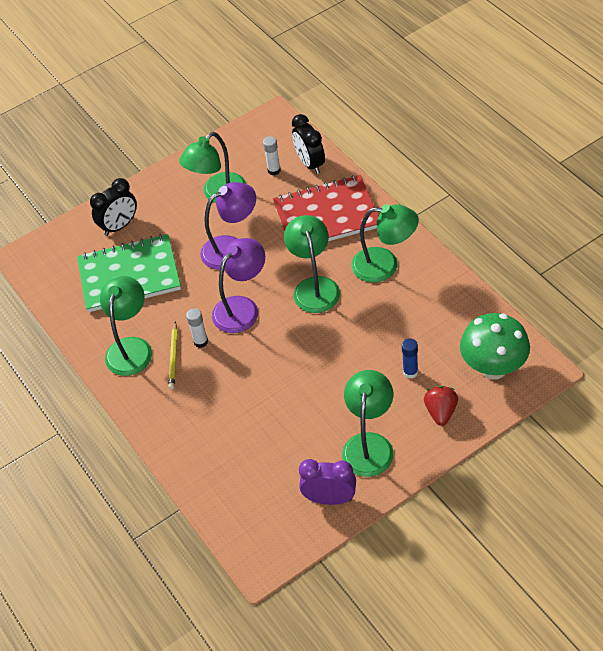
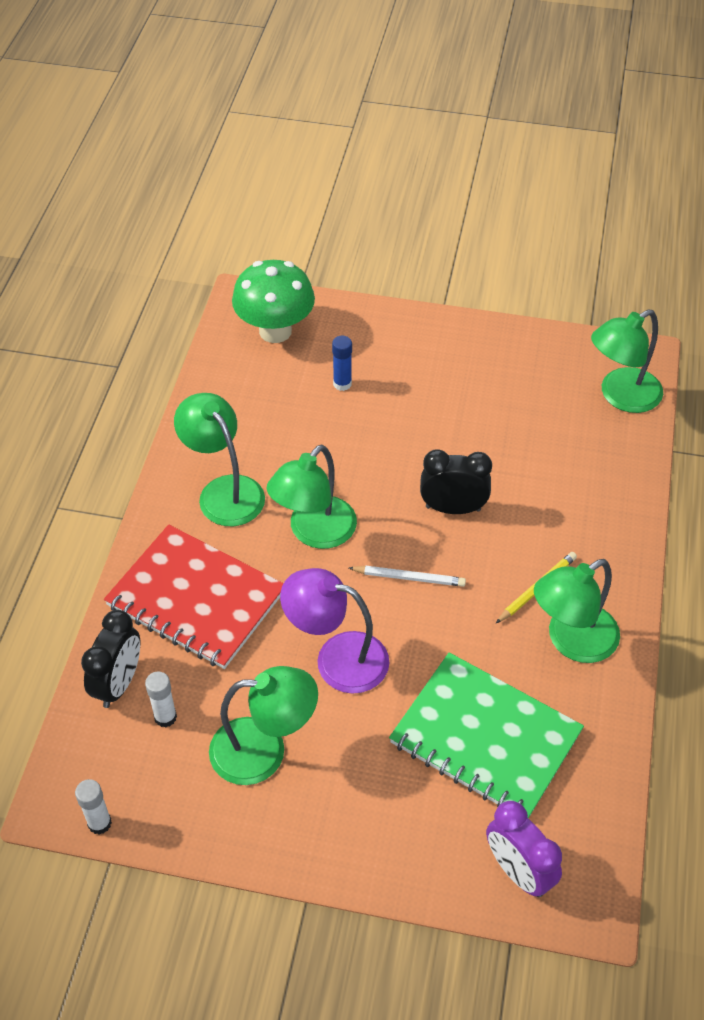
camera: 140 degrees left, 0 degrees up
(119, 226) = (426, 827): black clock -> black clock (453, 508)
(201, 342) = (492, 580): white glue stick -> white glue stick (99, 823)
(242, 307) = (409, 578): purple lamp -> white pencil
(330, 499) = (534, 353): purple clock -> purple clock (518, 871)
(369, 444) = (452, 362): green lamp -> green lamp (621, 396)
(441, 412) = (363, 337): red strawberry -> none

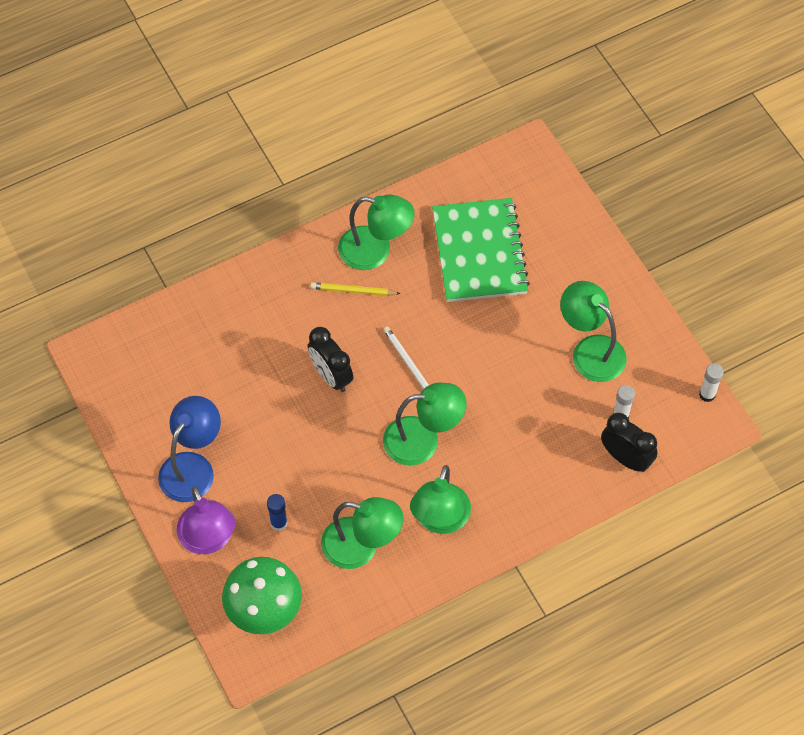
camera: 130 degrees left, 10 degrees up
(119, 683) = (625, 458): black clock -> black clock turned 60 degrees clockwise
(196, 599) = (533, 466): red notebook -> none
(337, 658) = (499, 359): purple lamp -> purple lamp (209, 540)
(454, 361) = (192, 467): none -> blue lamp
(518, 871) = (540, 190): purple clock -> none
(621, 396) = (140, 343): green lamp -> green lamp (361, 546)

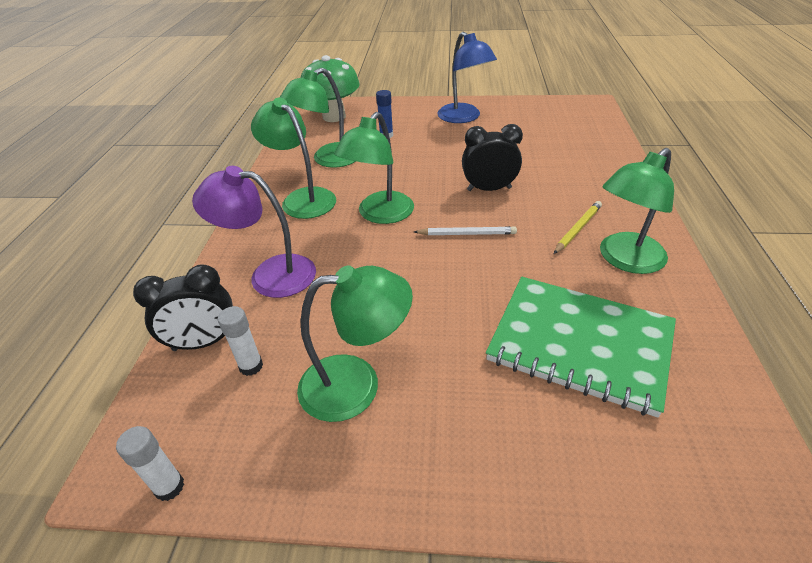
camera: 125 degrees right, 20 degrees down
(209, 540) = (404, 111): purple lamp -> purple lamp (270, 274)

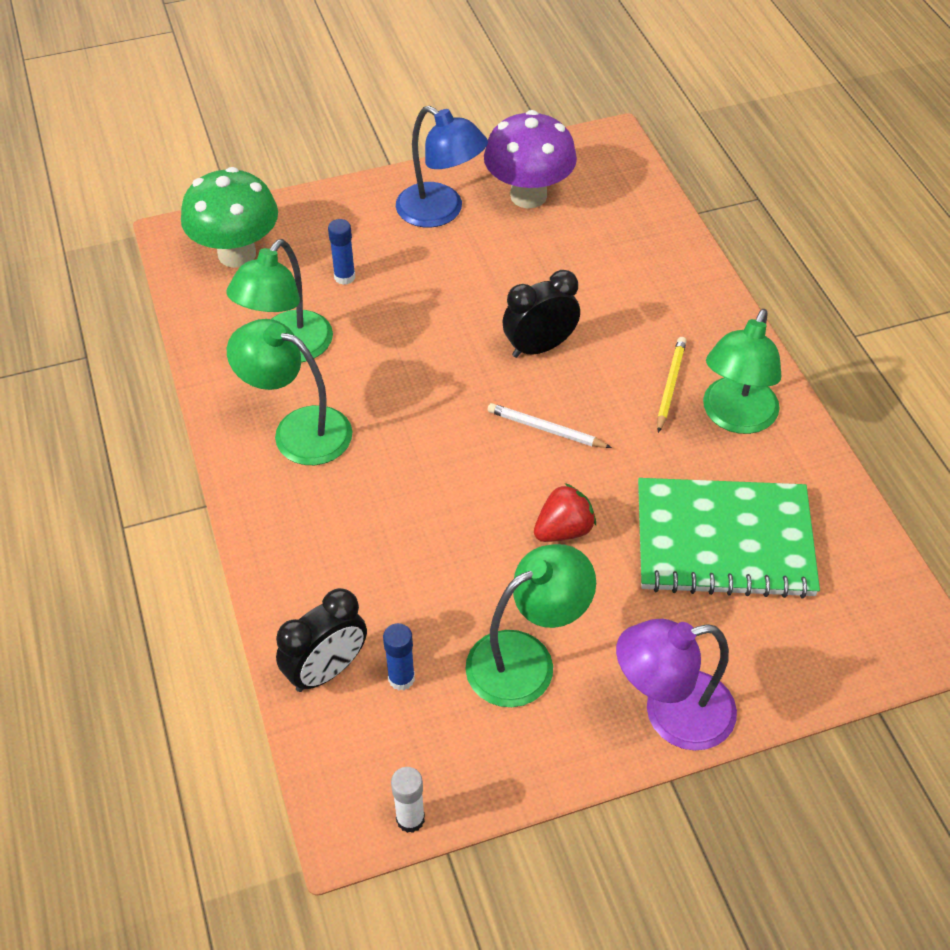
camera: 25 degrees left, 10 degrees up
(251, 366) = (401, 678): white glue stick -> blue glue stick
(270, 274) = (339, 560): purple lamp -> purple lamp (671, 714)
(380, 215) = (421, 429): green lamp -> none
(444, 299) = (563, 530): none -> red strawberry
(467, 234) = (545, 429): white pencil -> white pencil turned 135 degrees counterclockwise
(524, 119) = (528, 196): none -> purple mushroom

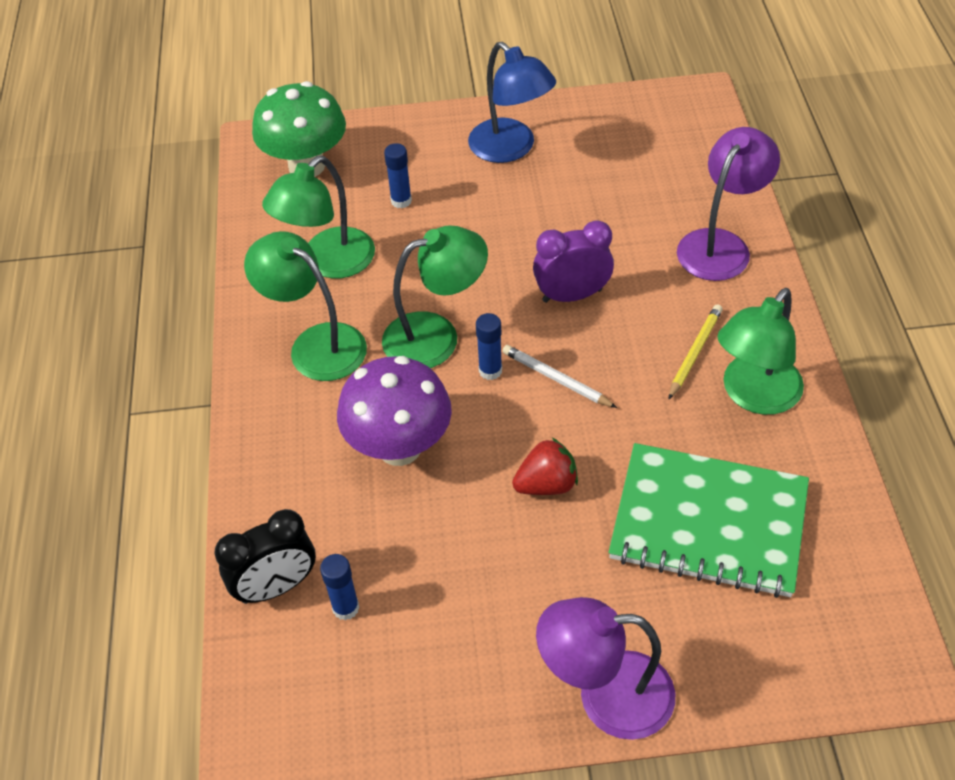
camera: 15 degrees right, 0 degrees up
(410, 819) = (315, 753): white glue stick -> none
(480, 431) = (490, 371): none -> blue glue stick
(526, 659) = (473, 610): green lamp -> green lamp (436, 336)
(528, 196) = (601, 143): purple mushroom -> purple mushroom (399, 447)
(539, 347) = (572, 295): black clock -> purple clock
(668, 280) = (720, 244): none -> purple lamp

